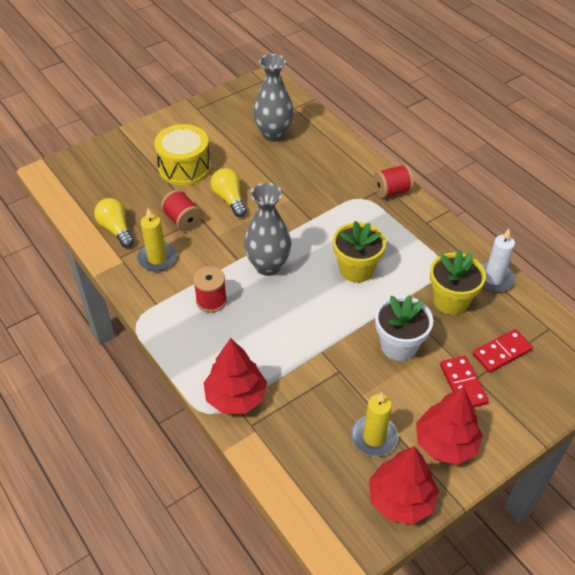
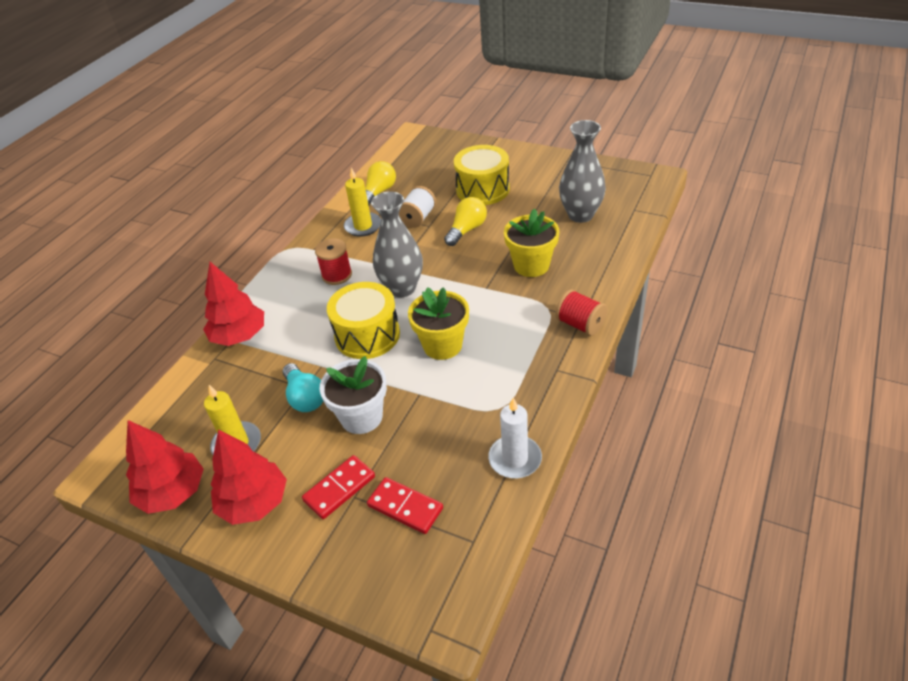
camera: 65 degrees right, 5 degrees down
(182, 220) = (418, 218): red spool -> white spool
(308, 308) = (367, 335): none -> yellow drum
(351, 374) = (305, 397): none -> turquoise light bulb
(451, 301) = (452, 434): yellow flower pot -> yellow flower pot (531, 265)

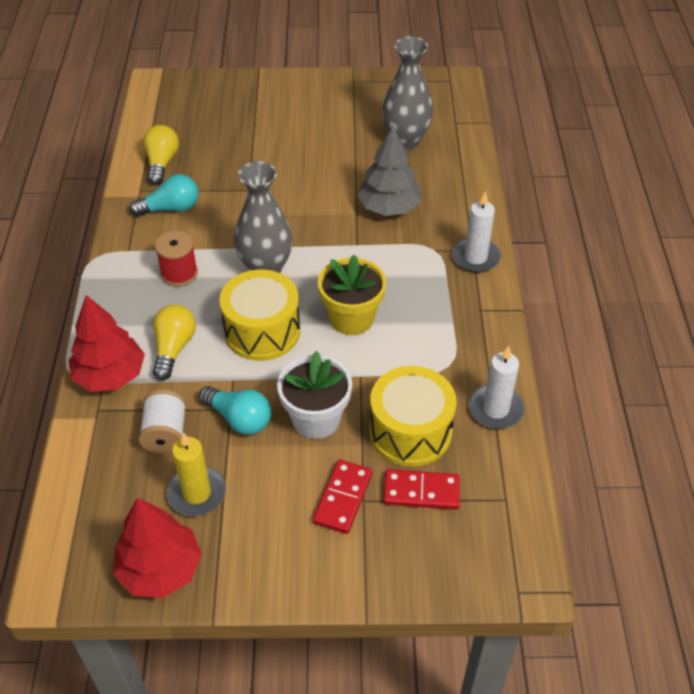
camera: 30 degrees left, 5 degrees up
(254, 502) = (261, 545): red tree -> none
(363, 226) = (170, 208): yellow candle -> turquoise light bulb
(418, 218) = (230, 184): white spool -> white spool (165, 433)
(466, 230) = (294, 185): yellow light bulb -> yellow light bulb (173, 348)
(482, 189) = (282, 134): yellow drum -> yellow drum (410, 431)
(531, 265) = (389, 208): yellow flower pot -> grey tree
(580, 324) = (475, 257): red spool -> white candle

